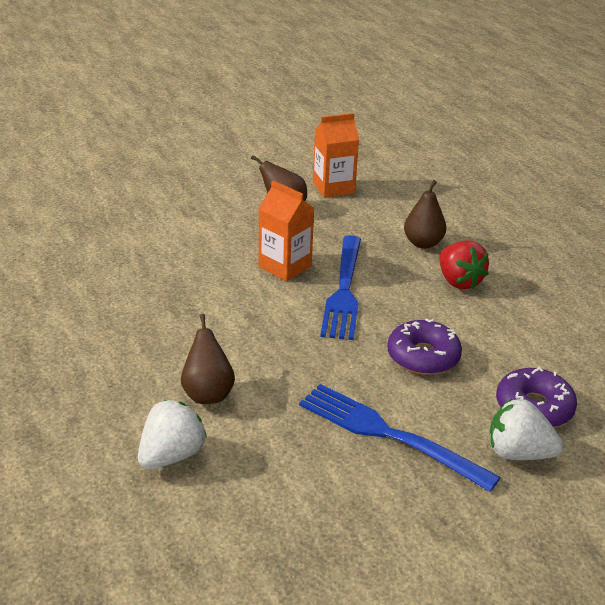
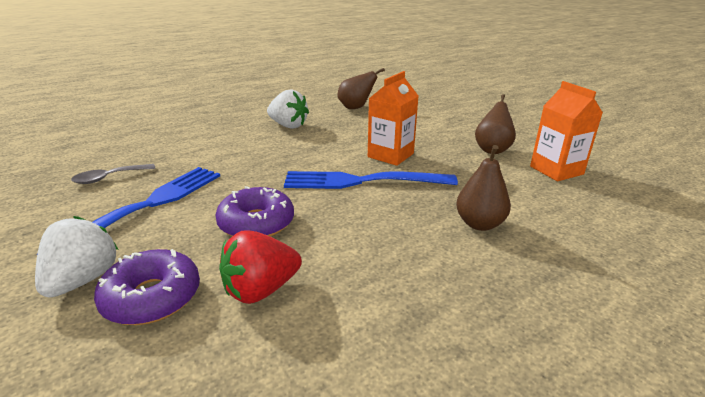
camera: 85 degrees right, 5 degrees down
(171, 455) = (162, 135): white strawberry -> white strawberry (288, 126)
(208, 393) = (220, 140): brown pear -> brown pear (356, 108)
(313, 483) = (109, 178): none -> grey spoon
(458, 281) = (406, 248): red strawberry -> red strawberry (261, 290)

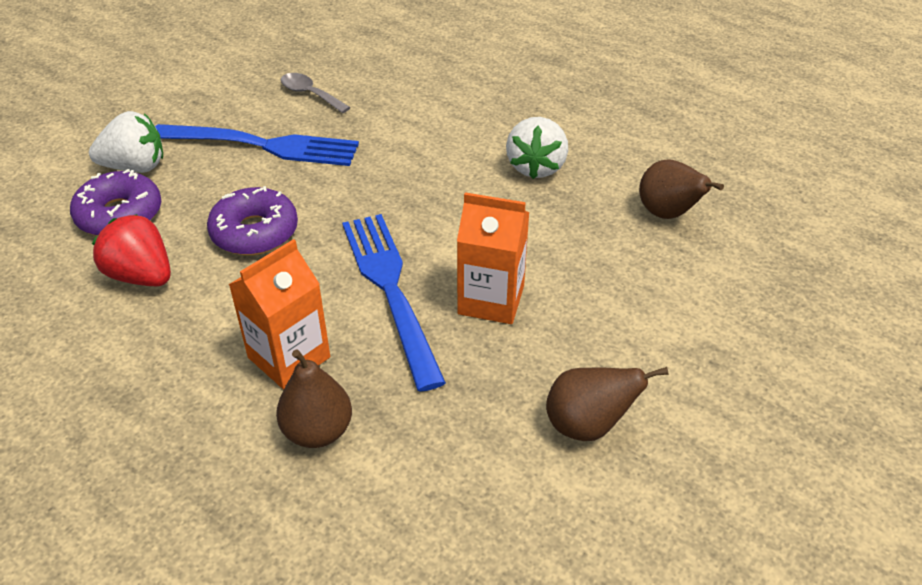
camera: 70 degrees right, 15 degrees up
(556, 170) = (546, 526): orange carton -> orange carton (289, 357)

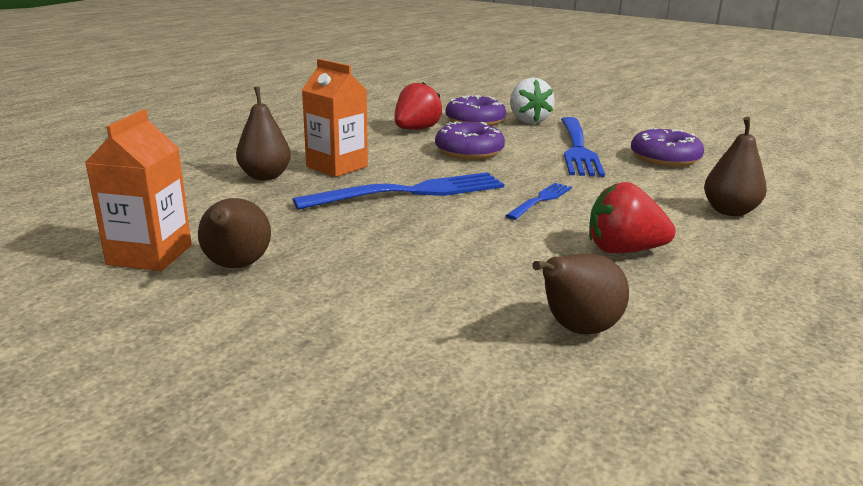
camera: 85 degrees right, 20 degrees down
(310, 94) = (665, 158): grey spoon -> purple donut
(421, 196) = (540, 200): none -> blue fork
(454, 92) = (729, 211): none -> brown pear
(491, 300) = (402, 228): orange carton -> orange carton (150, 255)
(536, 167) = (623, 250): white strawberry -> red strawberry

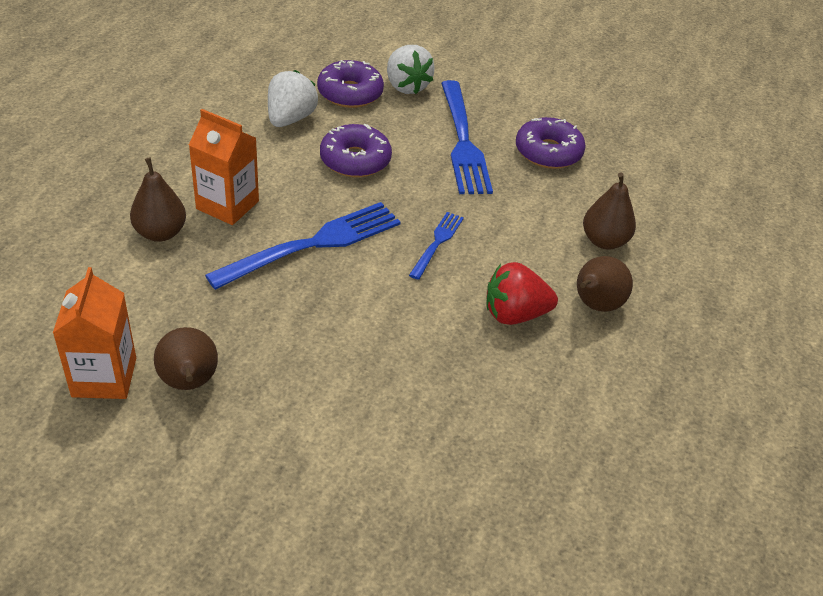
camera: 15 degrees left, 20 degrees up
(416, 130) = (290, 119): red strawberry -> white strawberry
(577, 329) = (484, 423): brown pear -> brown pear (595, 305)

